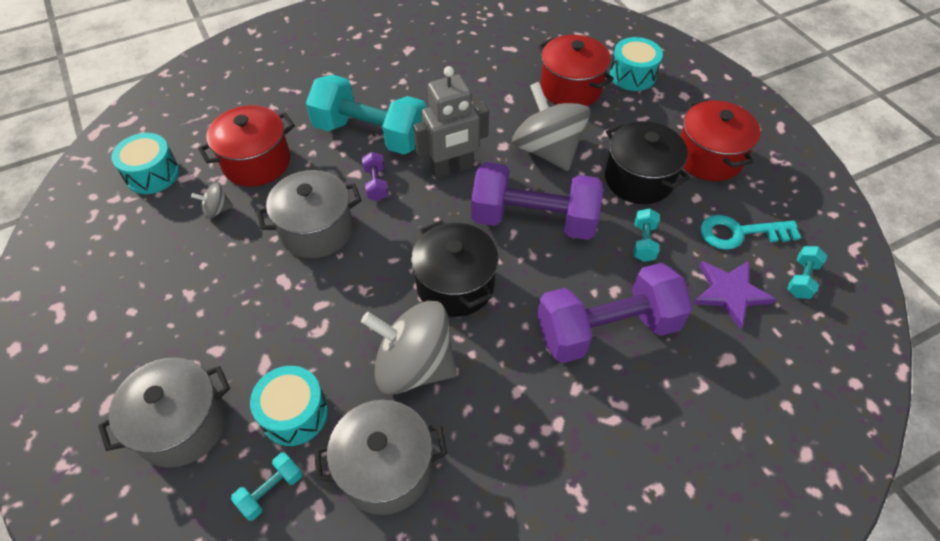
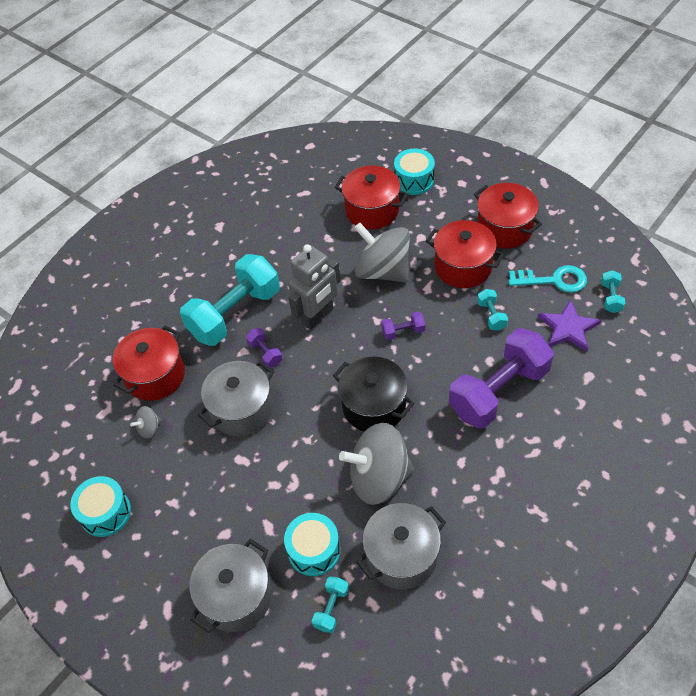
camera: 20 degrees left, 0 degrees up
(152, 174) = (72, 422): turquoise drum -> turquoise drum (105, 512)
(371, 134) = (235, 314): turquoise dumbbell -> turquoise dumbbell turned 45 degrees counterclockwise
(533, 220) = (403, 331): purple dumbbell -> purple dumbbell, size x0.41
(639, 179) = (463, 267): black pot -> red pot
(739, 233) = (554, 280): turquoise key -> turquoise key turned 150 degrees counterclockwise

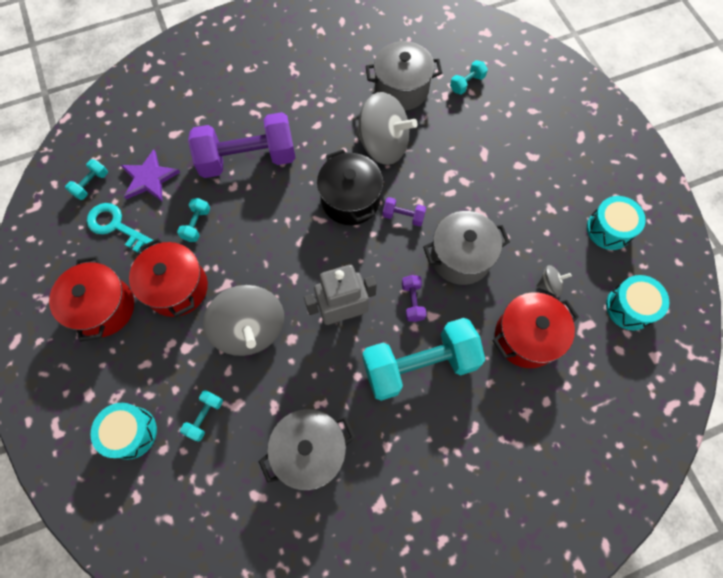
camera: 155 degrees left, 15 degrees up
(236, 596) = (528, 121): grey pot -> grey pot (310, 451)
(314, 550) = (459, 122): turquoise drum -> turquoise drum (629, 307)
(372, 210) = (205, 417): red pot -> turquoise dumbbell
(403, 331) = (280, 252): purple dumbbell -> purple dumbbell (403, 216)

